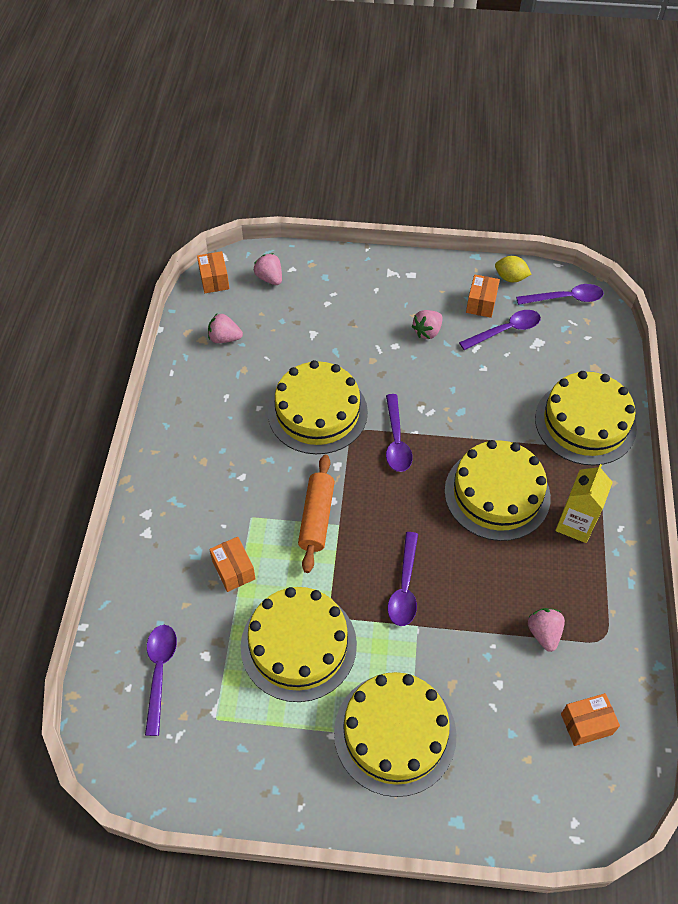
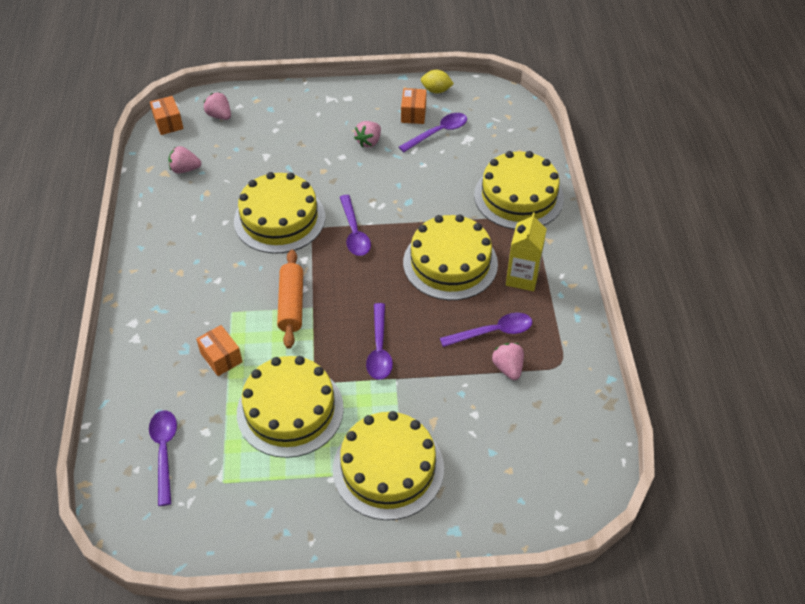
camera: 10 degrees left, 5 degrees down
(566, 298) = (487, 101): purple spoon -> purple spoon (493, 332)
(586, 724) = (556, 434): orange box -> none

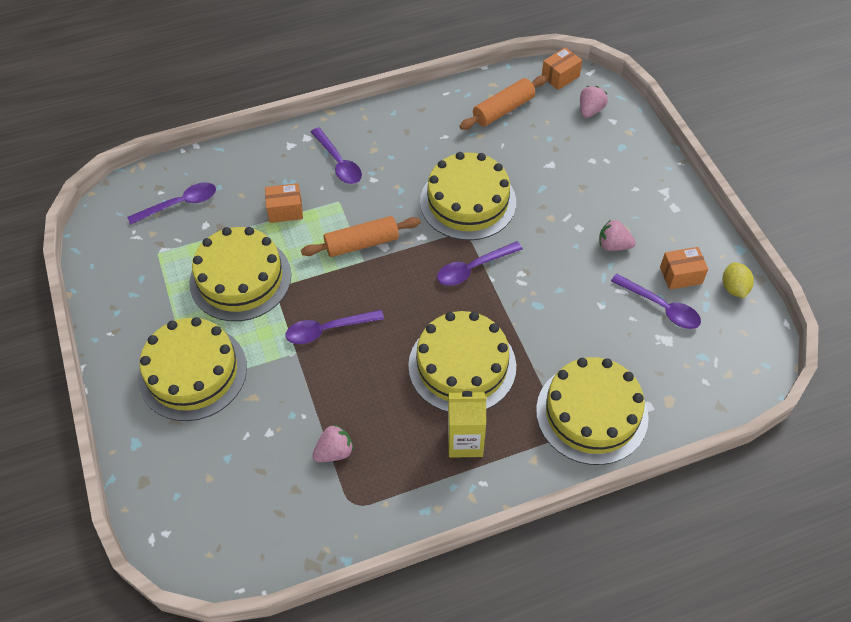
camera: 75 degrees right, 5 degrees up
(185, 169) = (503, 110): pink strawberry -> orange rolling pin
(221, 357) = (285, 210): orange box -> orange box turned 45 degrees clockwise
(493, 332) = (378, 428): purple spoon -> purple spoon (339, 163)

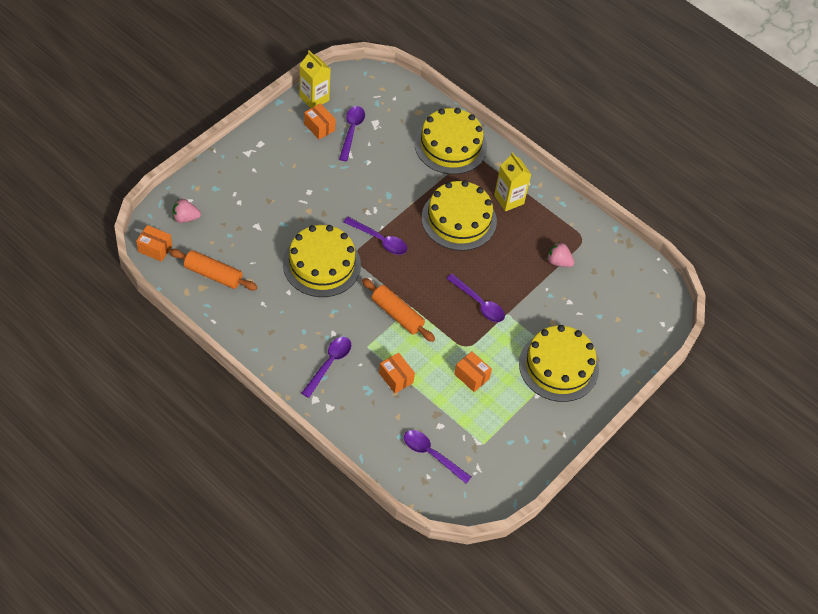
camera: 125 degrees left, 0 degrees up
(240, 278) = (471, 376): yellow cake -> orange box
(613, 245) = (314, 168): pink strawberry -> none
(734, 288) = (314, 98): yellow lemon -> yellow carton

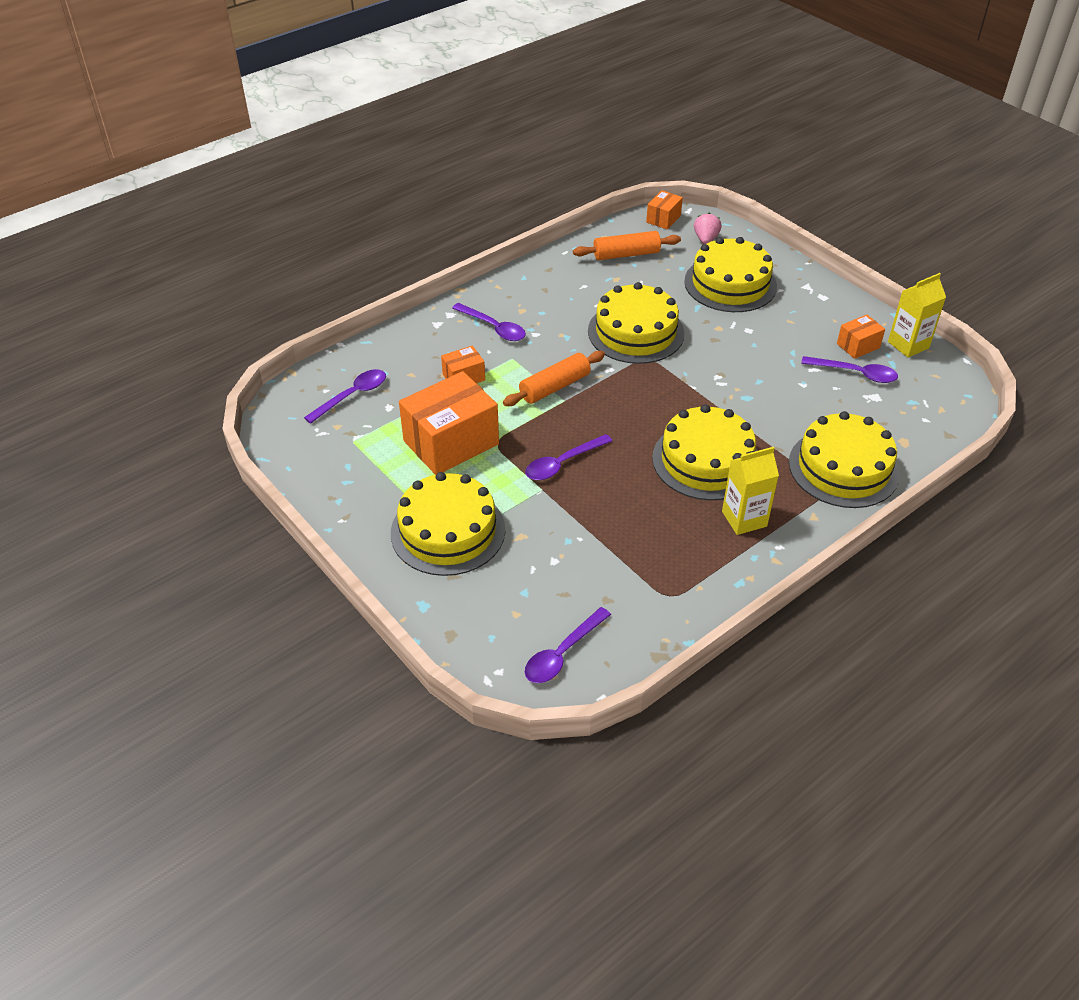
camera: 105 degrees right, 10 degrees down
(213, 274) = (626, 254): orange rolling pin -> orange rolling pin turned 45 degrees clockwise
(249, 202) = (730, 284): none -> yellow cake
(380, 240) = (671, 383): purple spoon -> purple spoon (562, 654)
(471, 376) = (451, 442): orange box -> orange box, size x2.06
(558, 262) = (627, 559): pink strawberry -> none

